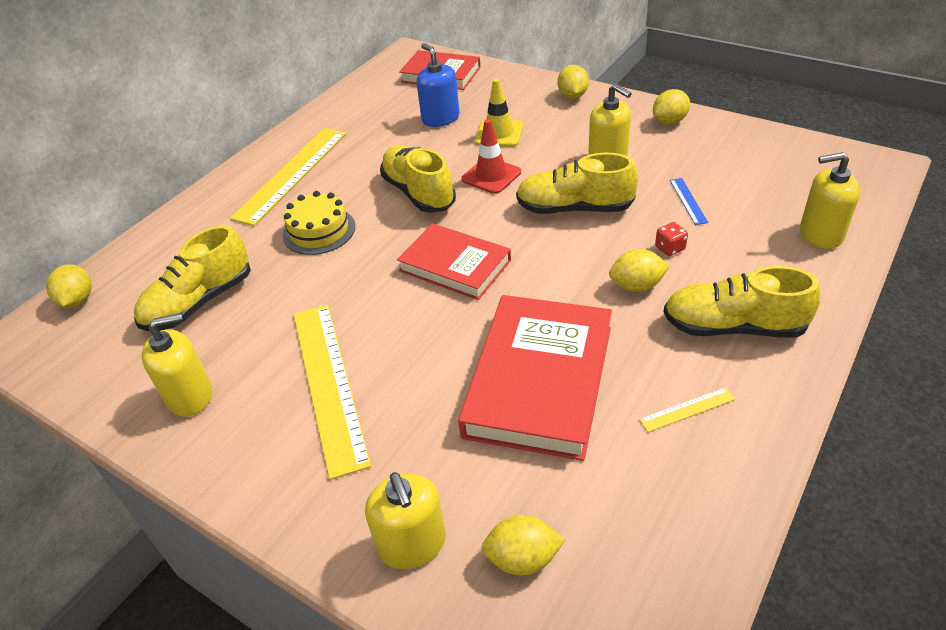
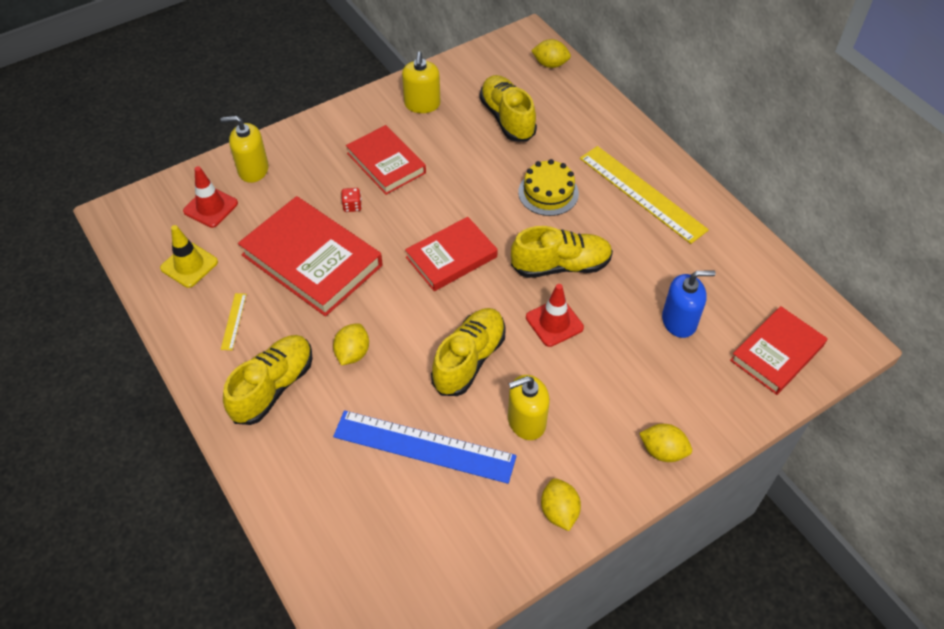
camera: 110 degrees right, 10 degrees up
(328, 384) = (386, 163): yellow ruler -> red book
(499, 134) = (622, 356): yellow traffic cone -> yellow traffic cone (189, 265)
(522, 558) = (210, 207): yellow lemon -> red traffic cone
(670, 248) = (376, 397): red dice -> red dice (352, 206)
(688, 201) = (424, 447): blue ruler -> blue ruler, size x2.43
(820, 234) = (315, 516): yellow soap dispenser -> none

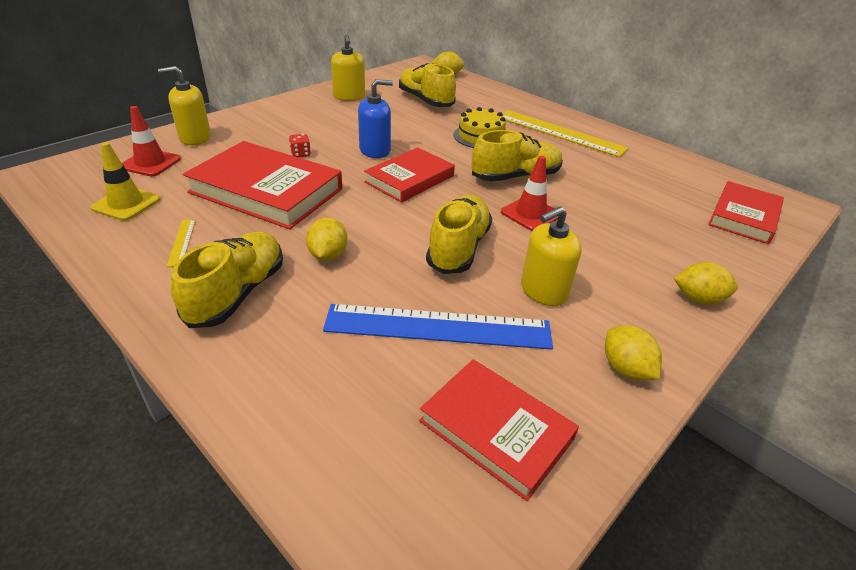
camera: 15 degrees left, 15 degrees down
(386, 163) = (326, 128): red book -> red book (496, 430)
(679, 321) = (644, 203): blue soap dispenser -> blue soap dispenser (375, 150)

